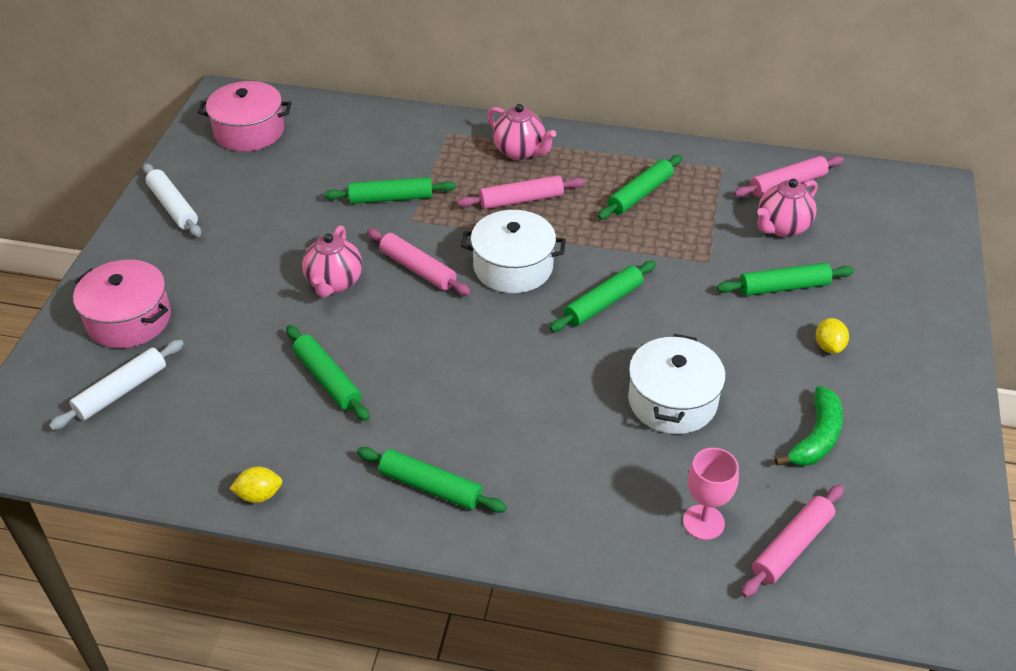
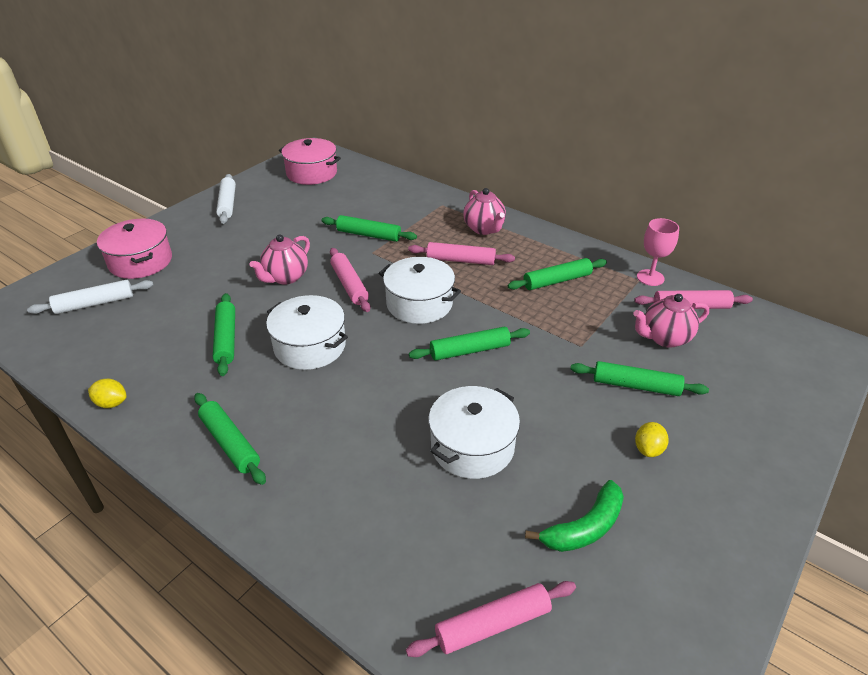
camera: 25 degrees right, 5 degrees down
(430, 355) = (310, 346): none -> white pot
(703, 522) = (425, 564): pink goblet -> pink goblet (650, 277)

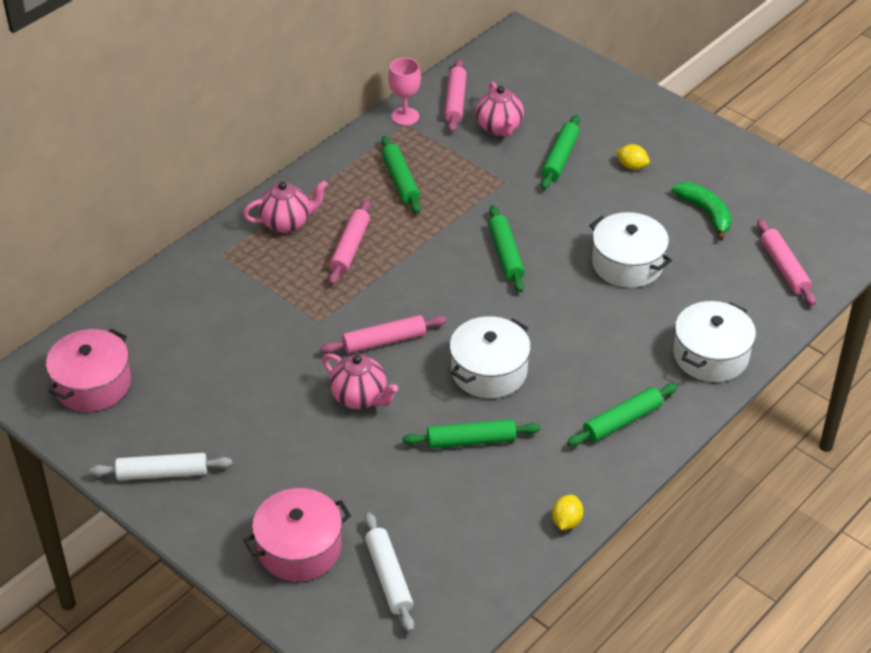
camera: 85 degrees left, 5 degrees up
(368, 235) = (279, 324): green rolling pin -> none
(419, 303) = (426, 286): white pot -> white pot (711, 355)

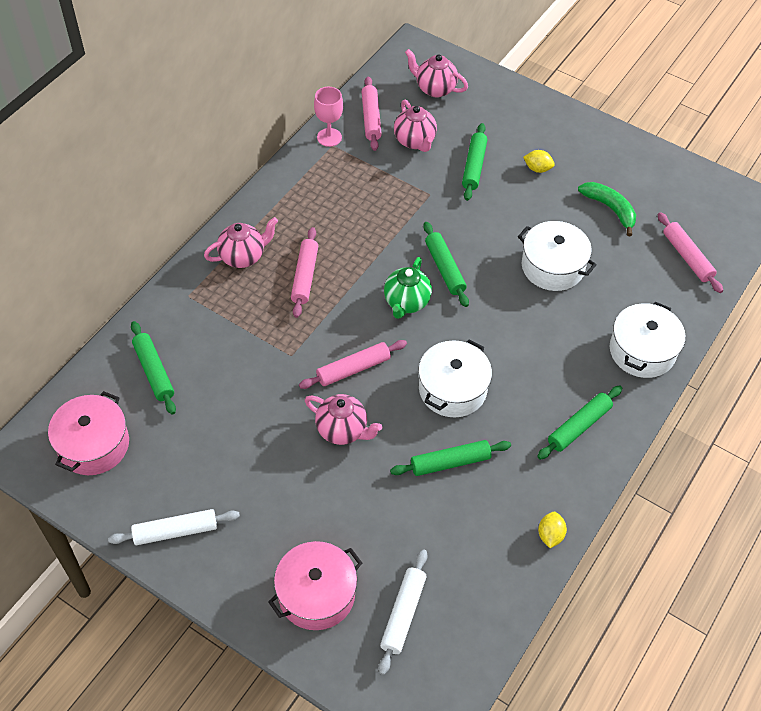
camera: 10 degrees left, 10 degrees up
(388, 577) = (403, 614): white rolling pin -> white rolling pin turned 45 degrees clockwise
(400, 180) = (337, 203): green rolling pin -> green rolling pin (154, 371)
(456, 283) = (406, 302): none -> green teapot
(533, 78) = (435, 89): none -> pink teapot

